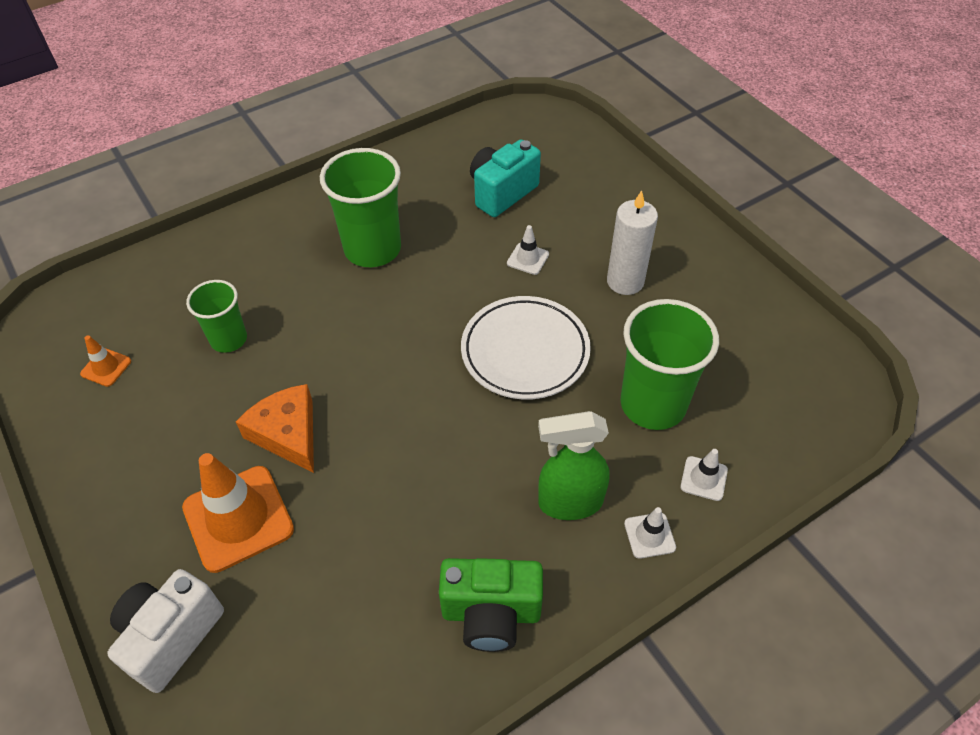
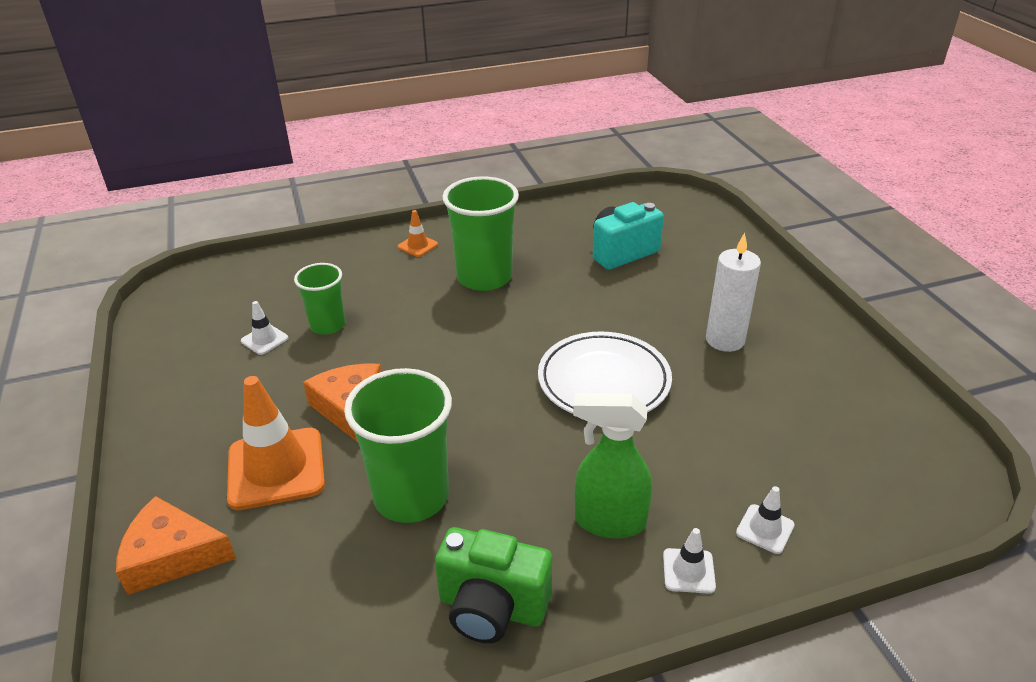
camera: 15 degrees right, 15 degrees down
(106, 367) = (213, 329): orange traffic cone -> orange traffic cone (418, 246)
(171, 636) = (172, 556): white camera -> orange cheese
(528, 259) = (630, 307): white traffic cone -> white traffic cone (264, 339)
(653, 404) = (725, 450): green cup -> green cup (411, 496)

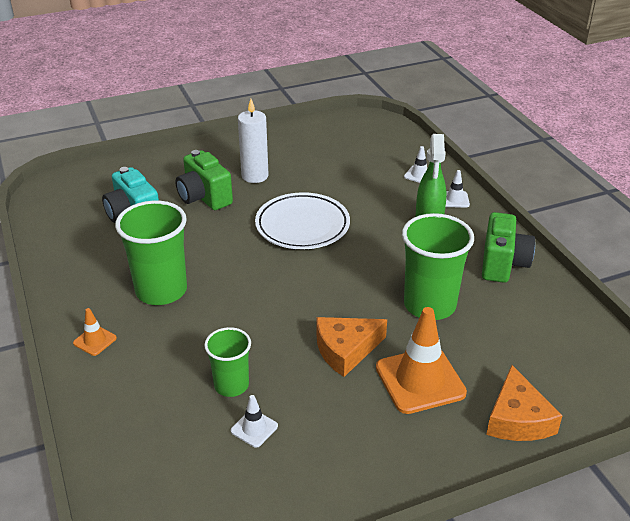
camera: 95 degrees left, 0 degrees up
(665, 299) = (204, 198): none -> green camera

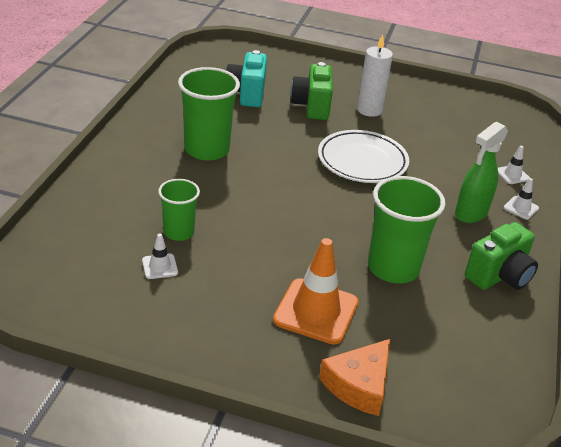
camera: 35 degrees right, 0 degrees up
(95, 340) = (128, 156): orange traffic cone -> none
(346, 350) = (286, 258): orange cheese -> none

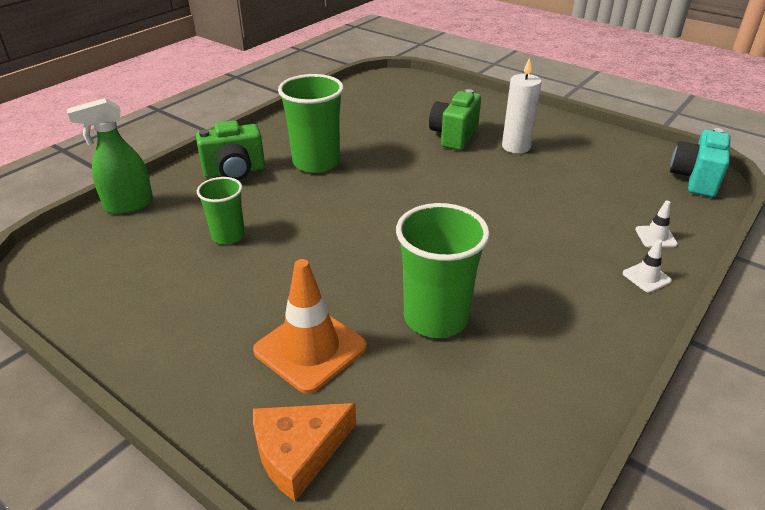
camera: 25 degrees right, 0 degrees up
(160, 266) = (183, 266): white traffic cone -> none
(247, 94) = (393, 118): turquoise camera -> turquoise camera (695, 179)
(362, 161) = (474, 196): white plate -> none
(470, 213) = (574, 272): green spray bottle -> green spray bottle (128, 205)
(499, 276) = (569, 355): green camera -> green camera (234, 172)

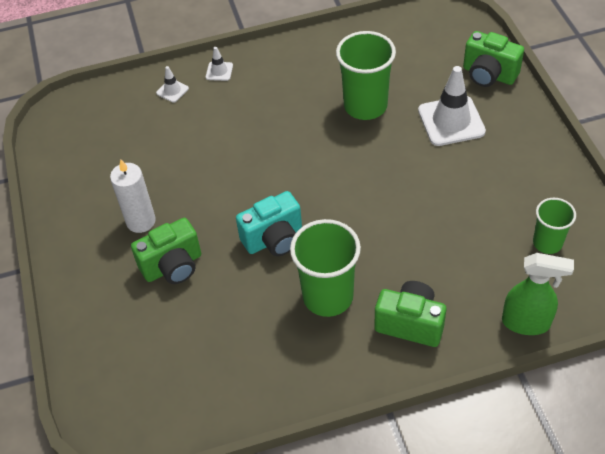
camera: 140 degrees left, 15 degrees up
(228, 236) = (456, 238): green cup -> green cup (547, 243)
(299, 452) = (488, 75): orange cheese -> green camera
(310, 349) = (451, 121): orange traffic cone -> white traffic cone
(695, 179) = (70, 116): turquoise camera -> turquoise camera (274, 239)

